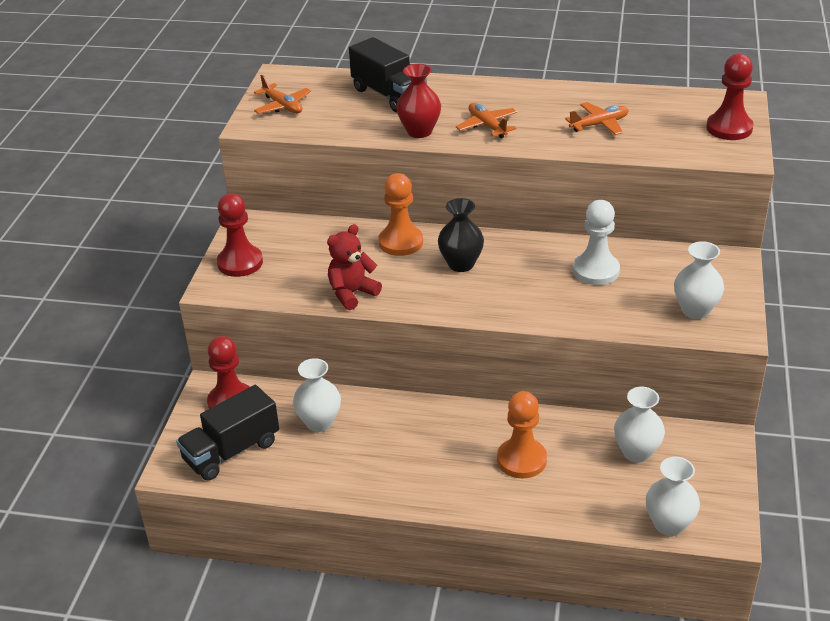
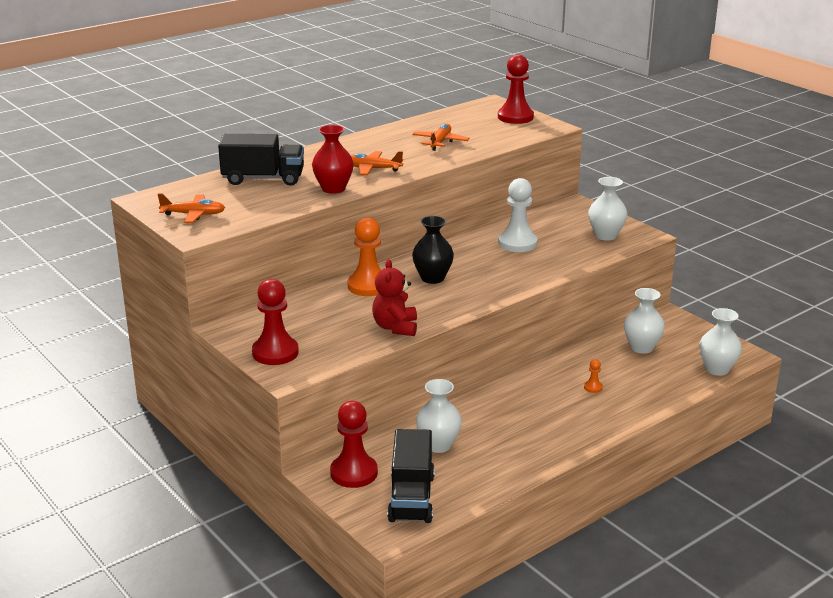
camera: 50 degrees left, 10 degrees down
(521, 460) = (593, 387): orange pawn -> orange pawn, size x0.43

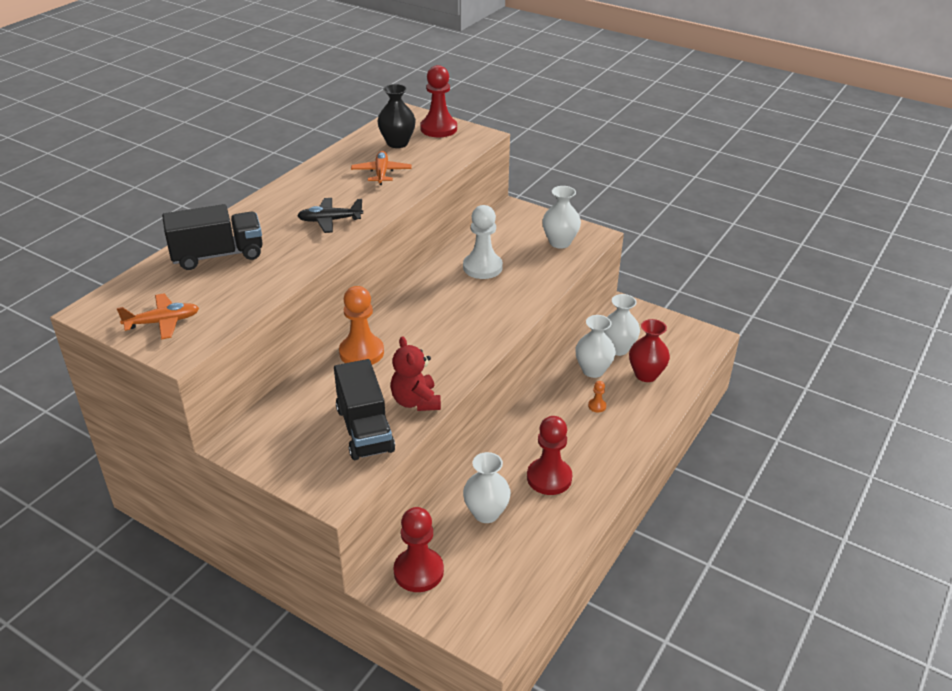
camera: 20 degrees left, 10 degrees up
(275, 352) = (305, 465): red pawn -> red pawn (549, 478)
(333, 189) = (302, 255): red vase -> red vase (646, 375)
(372, 169) = (330, 220): orange plane -> black plane
(411, 498) = (490, 587): black truck -> black truck (364, 429)
(432, 278) = (422, 328): black vase -> black vase (397, 143)
(717, 369) = (693, 359): white vase -> white vase (593, 370)

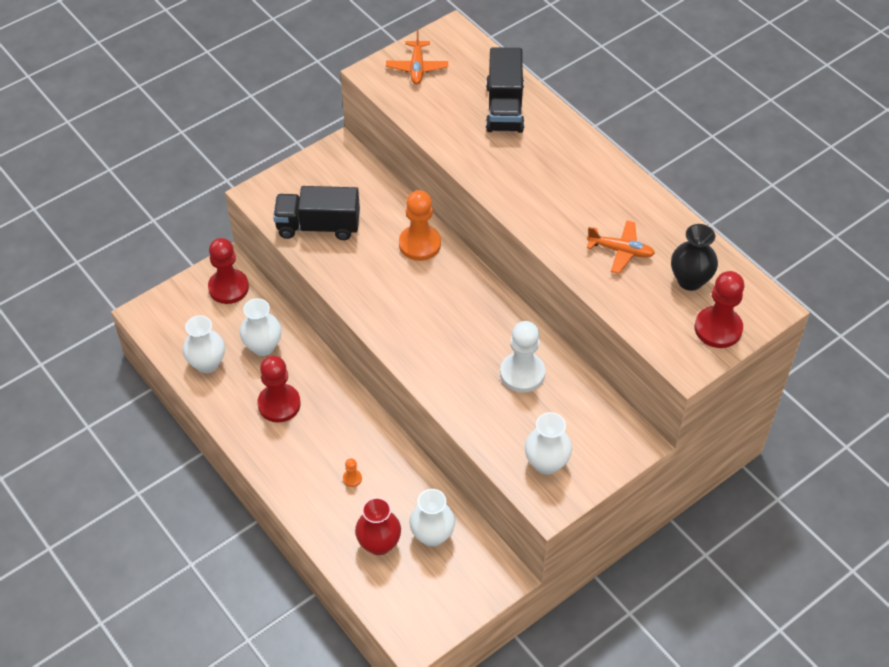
camera: 110 degrees right, 15 degrees up
(330, 220) = (535, 192): black plane -> none
(416, 401) = (336, 266): red teddy bear -> none
(593, 370) = (406, 497): white vase -> white vase (207, 363)

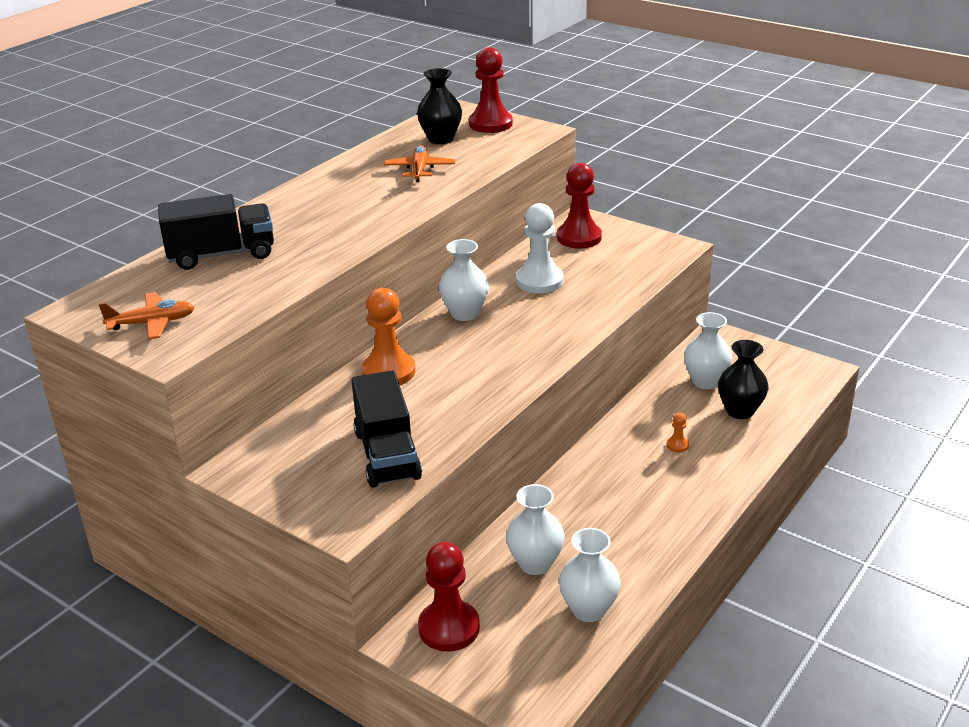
camera: 105 degrees left, 20 degrees down
(279, 404) = (614, 525): red pawn -> red pawn (579, 237)
(379, 544) = (740, 411): red vase -> black vase
(546, 463) = (634, 254): white vase -> white vase (465, 313)

